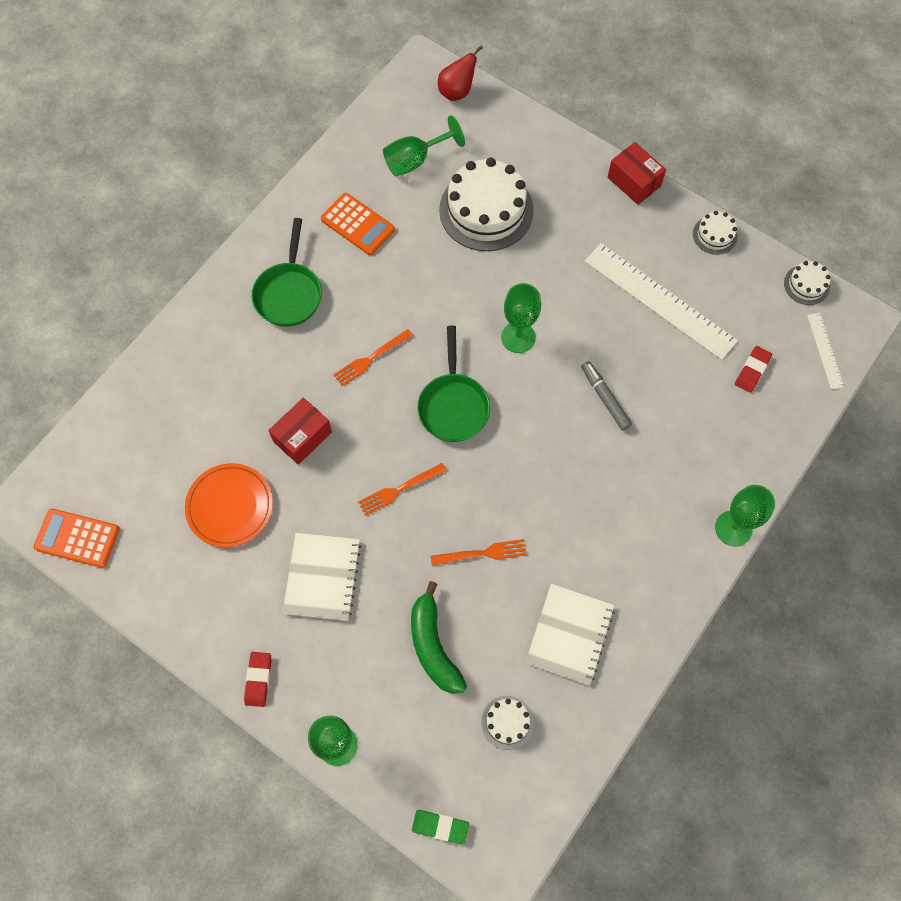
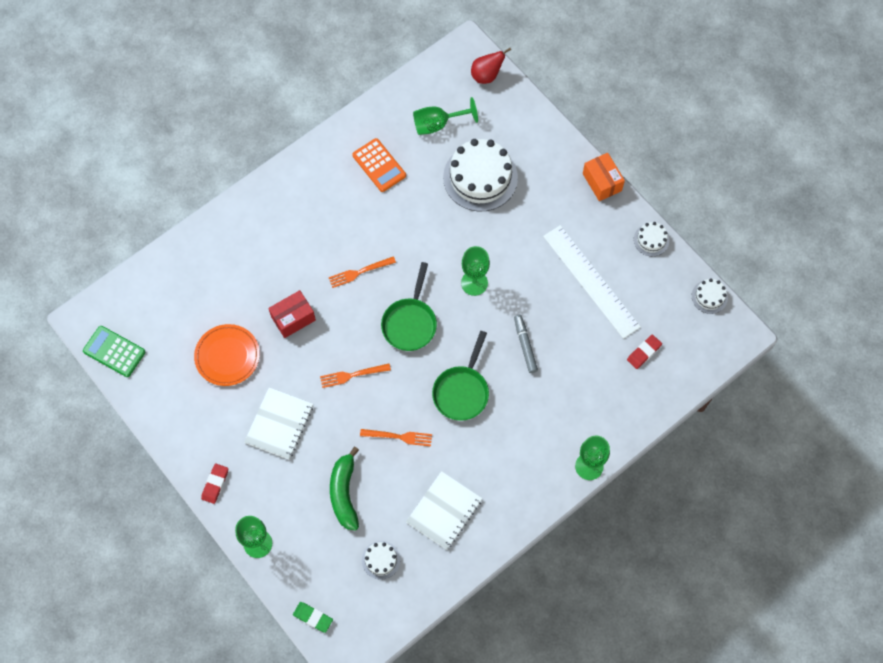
camera: 15 degrees right, 0 degrees up
(77, 538) = (114, 351): orange calculator -> green calculator
(289, 293) = (313, 207): green pan -> green pan (462, 391)
(634, 182) = (602, 182): red box -> orange box
(825, 350) = (705, 351): white ruler -> none

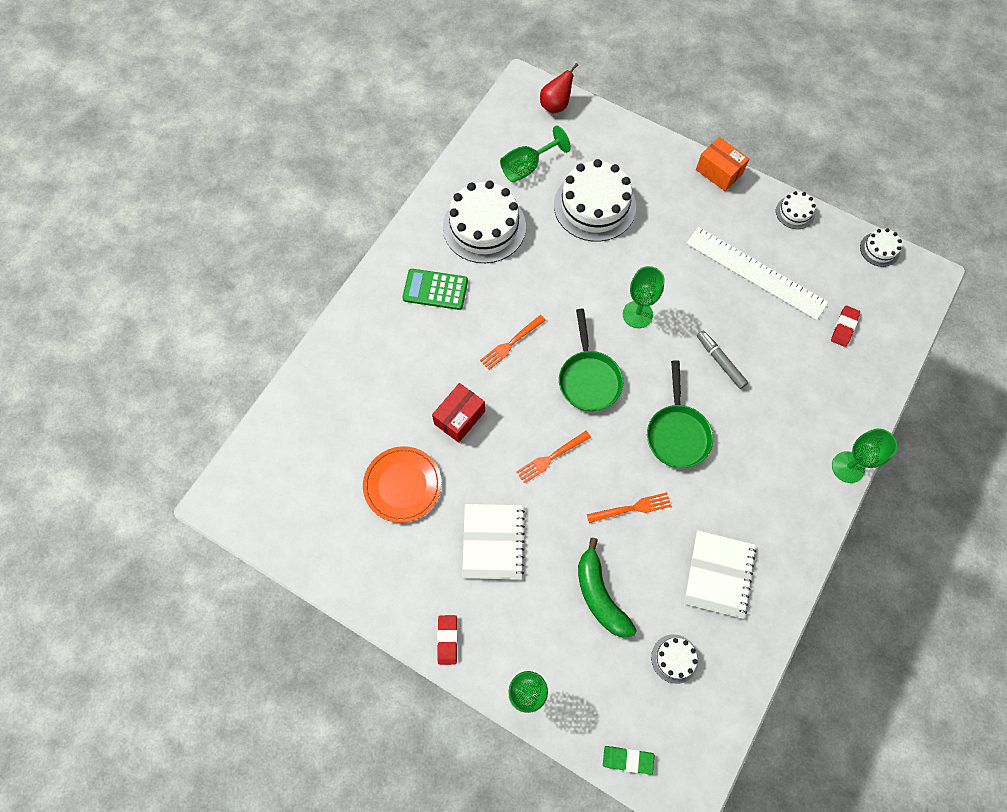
camera: 20 degrees left, 0 degrees up
(114, 351) = (269, 525): green calculator -> green calculator (435, 289)
(379, 165) = (484, 227): orange calculator -> white cake

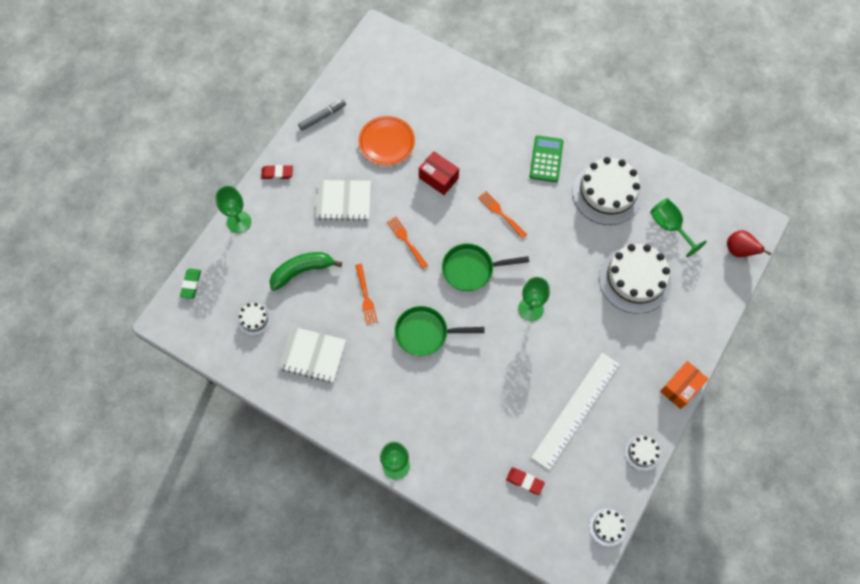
camera: 90 degrees right, 0 degrees up
(720, 361) = (489, 372): grey marker -> grey marker (322, 117)

